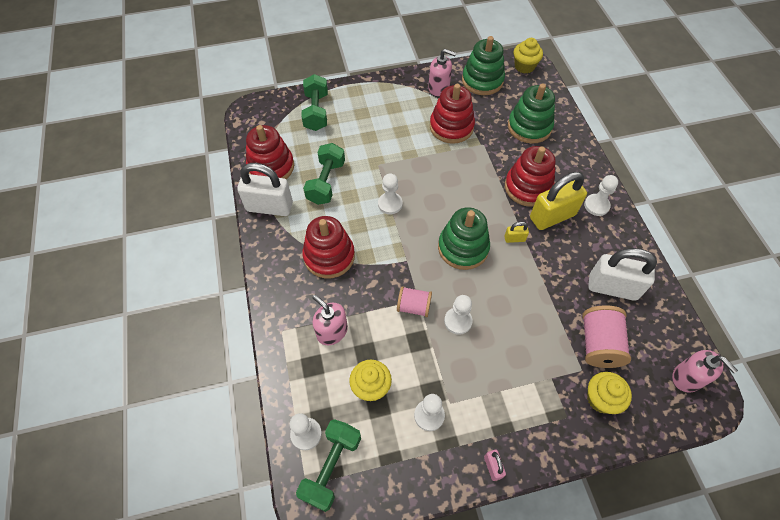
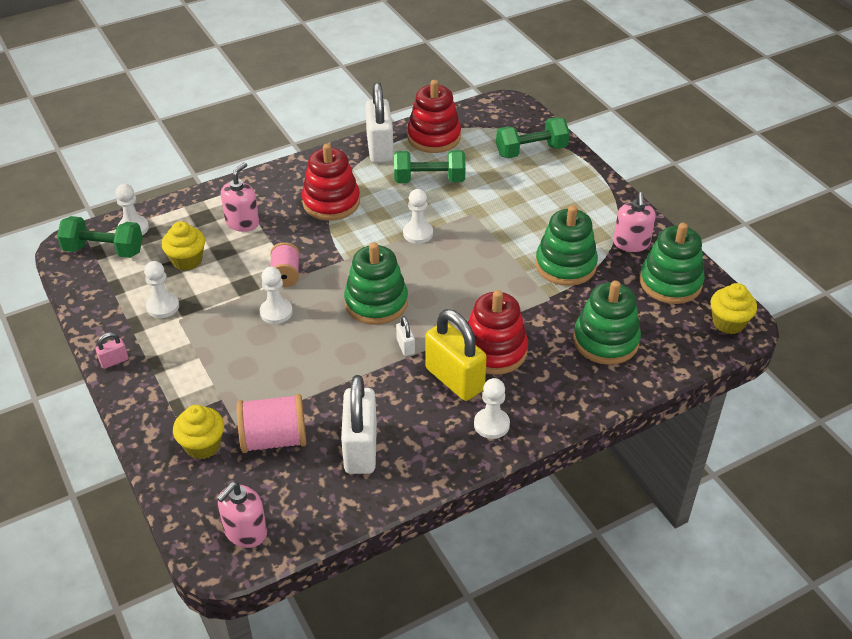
camera: 75 degrees right, 15 degrees down
(451, 127) = (565, 265): red stacking toy -> green stacking toy
(514, 238) = (405, 346): yellow padlock -> white padlock

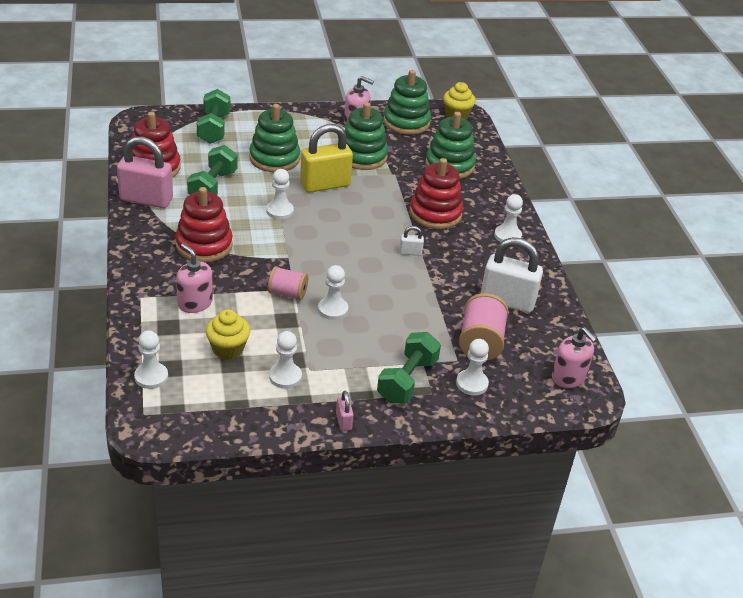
camera: 75 degrees left, 5 degrees down
(104, 250) = (173, 404): green dumbbell -> green dumbbell (407, 380)
(202, 445) = (472, 383): yellow cupcake -> white pawn
(376, 302) = (352, 254): green stacking toy -> green stacking toy (274, 158)
(379, 148) = (146, 199): white padlock -> pink padlock
(454, 379) = (456, 239): yellow padlock -> yellow padlock (325, 185)

